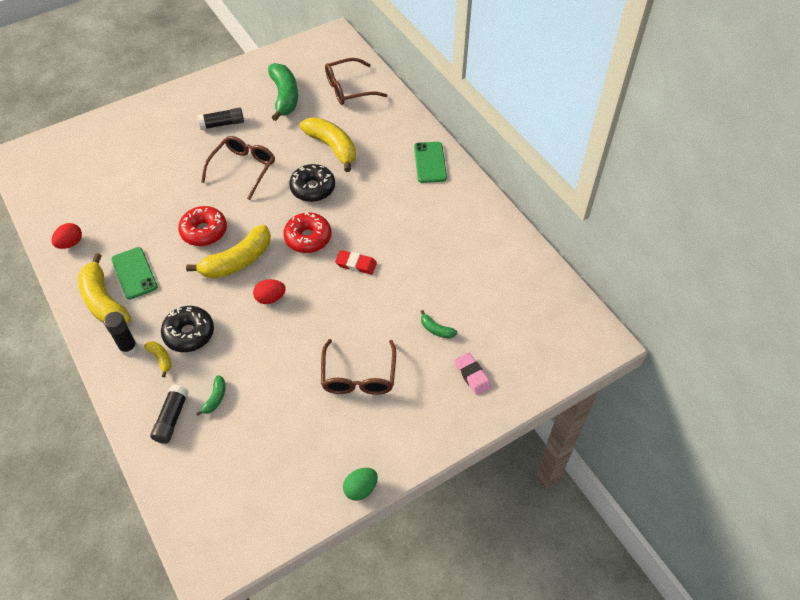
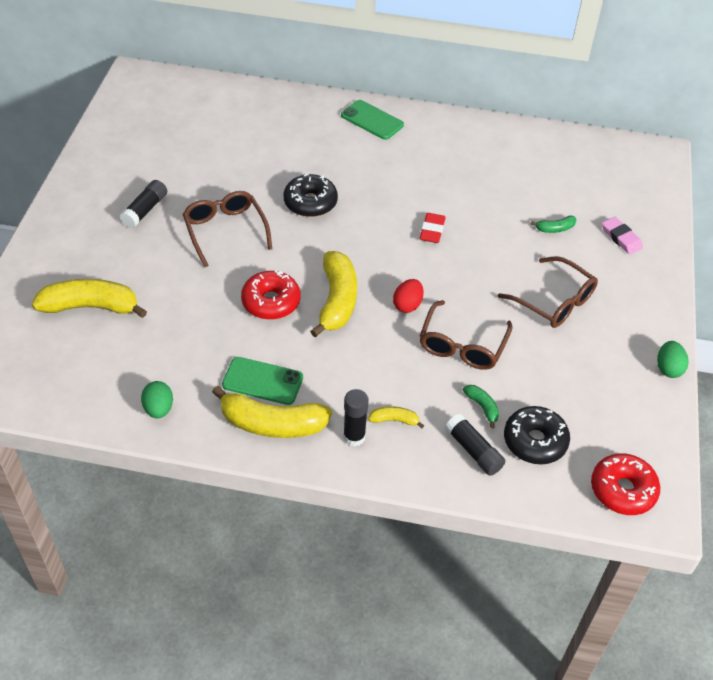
camera: 50 degrees left, 5 degrees down
(70, 243) = (159, 409): red egg -> green egg
(189, 333) = (386, 383): black donut -> black donut (535, 441)
(284, 97) = (169, 151): green banana -> none
(308, 238) = (366, 240): red donut -> red donut (622, 490)
(332, 147) = (276, 162): yellow banana -> yellow banana (91, 307)
(349, 89) = (218, 109): brown glasses -> brown glasses (462, 345)
(356, 264) = (432, 230): red eraser -> red eraser turned 45 degrees counterclockwise
(472, 375) = (621, 238): pink eraser -> pink eraser turned 45 degrees clockwise

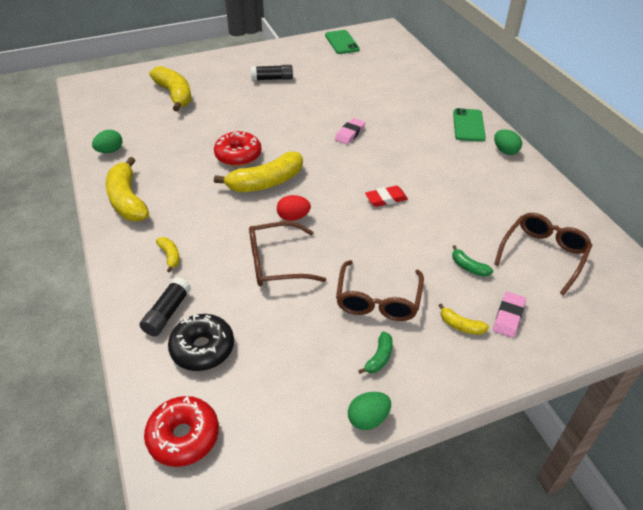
camera: 60 degrees right, 5 degrees down
(225, 231) = (285, 112): brown glasses -> brown glasses (543, 255)
(262, 381) = (163, 181): green phone -> green phone (341, 42)
(310, 203) = (350, 133): black donut -> pink eraser
(354, 437) = (140, 242): black glue stick -> none
(429, 121) = (505, 151): none -> green egg
(482, 407) = (218, 300): green banana -> green banana (379, 358)
(612, 269) = (460, 325): none -> yellow banana

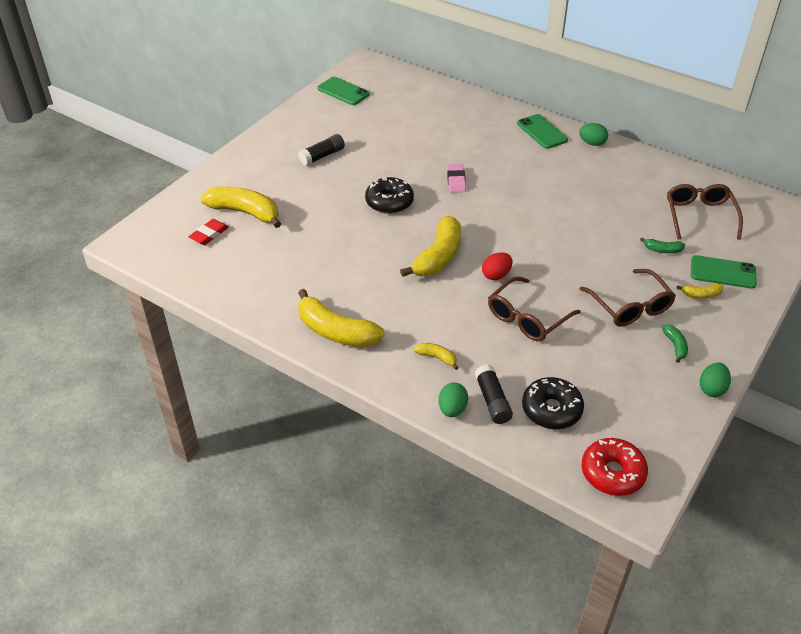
camera: 35 degrees left, 0 degrees up
(110, 151) = (255, 296): green egg -> green egg (452, 409)
(238, 155) = (384, 244): red donut -> none
(279, 128) = (389, 202): none -> black donut
(386, 199) = (549, 225): red eraser -> red eraser (209, 234)
(508, 317) = (722, 272): pink eraser -> green phone

